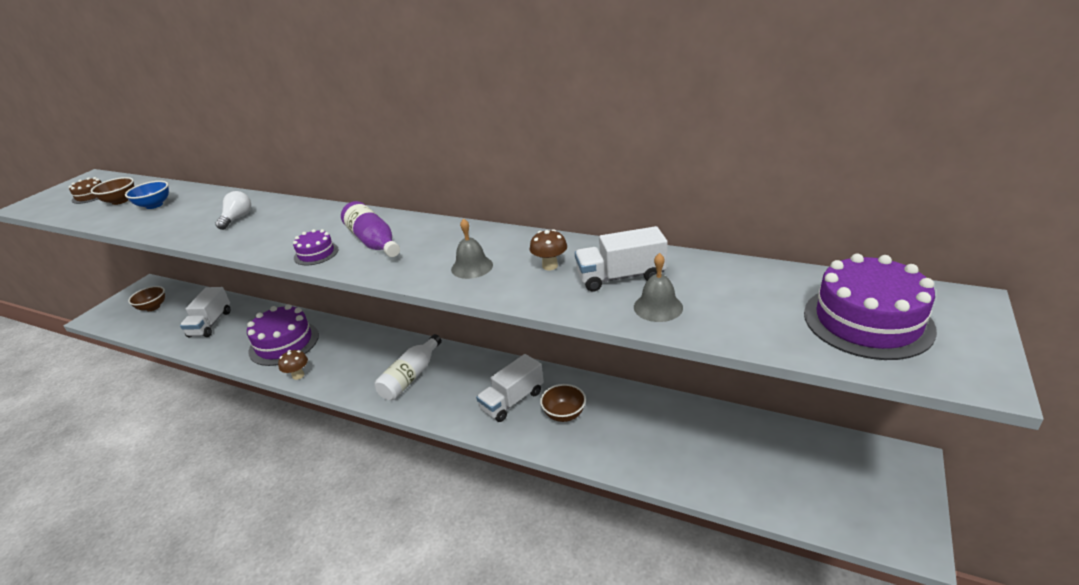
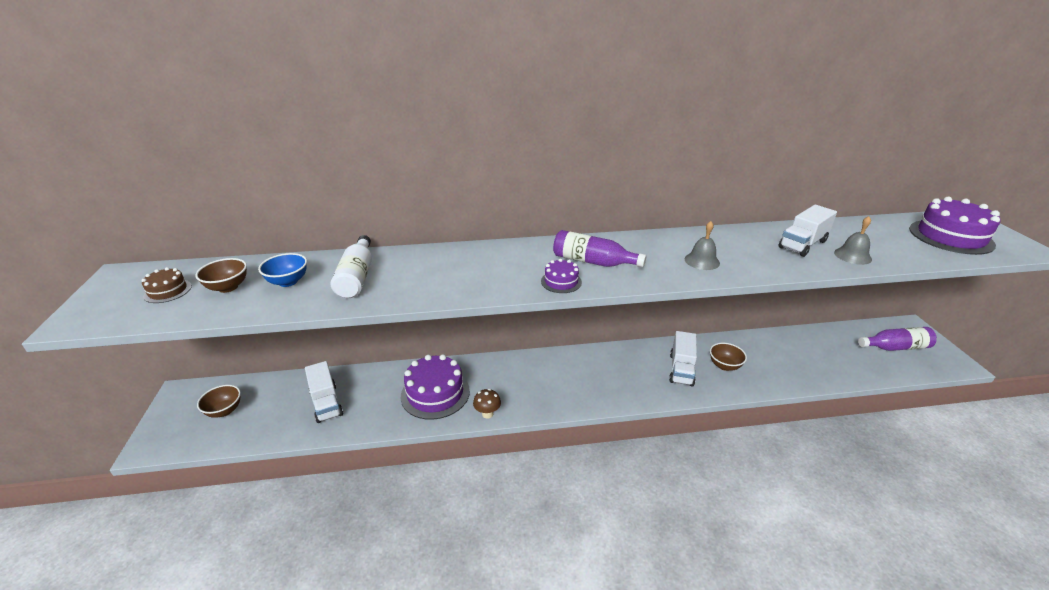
camera: 35 degrees left, 0 degrees up
(237, 218) = (420, 272): white light bulb -> none
(411, 376) = (586, 380): white bottle -> white bottle (357, 277)
(550, 266) = (750, 248): brown mushroom -> none
(833, 479) = (895, 347): none -> purple bottle

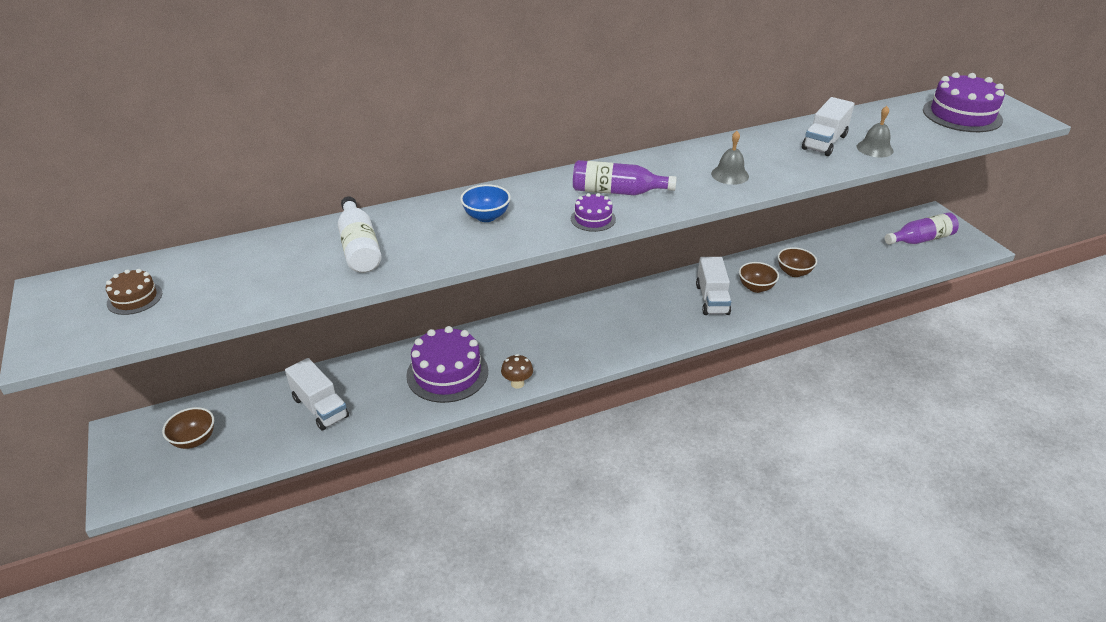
camera: 15 degrees left, 5 degrees up
(228, 287) = (209, 282): brown bowl -> brown bowl (794, 272)
(288, 282) = (279, 265): blue bowl -> blue bowl (486, 216)

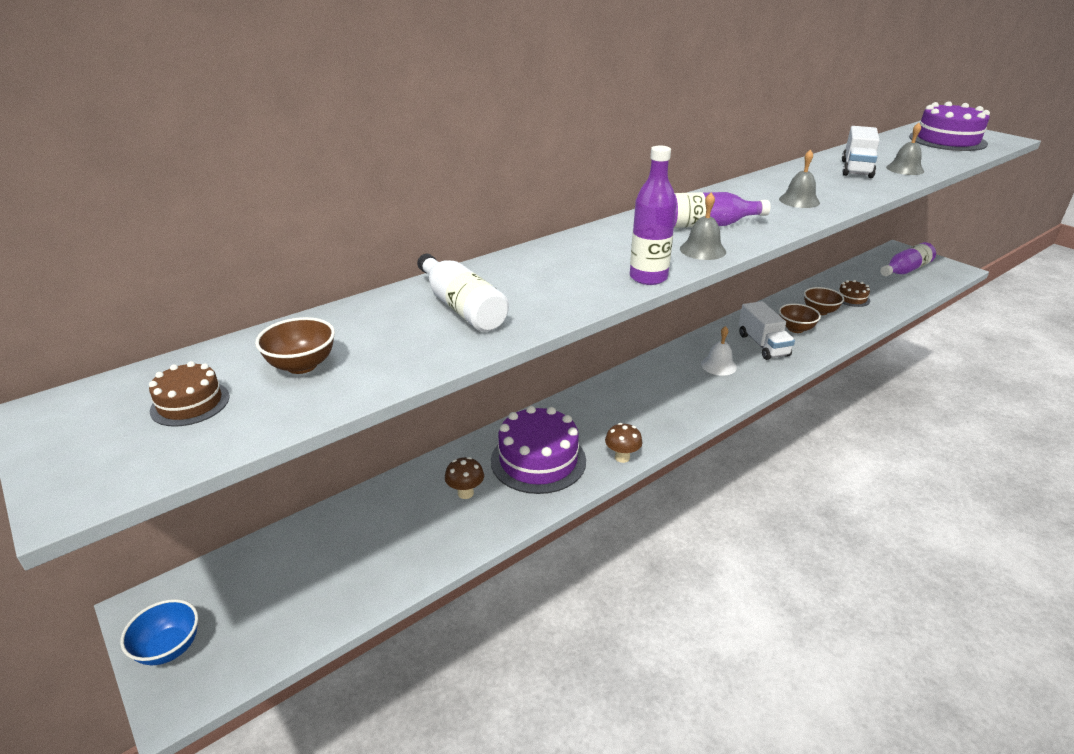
camera: 15 degrees left, 5 degrees down
(194, 440) = (258, 598): brown bowl -> brown bowl (302, 365)
(320, 407) = (407, 526): white truck -> none
(376, 390) = (465, 493): none -> brown mushroom
(486, 216) = (586, 261): blue bowl -> blue bowl (169, 648)
(524, 240) = (648, 278): none -> purple bottle
(593, 219) = (702, 250): purple cake -> grey bell
(656, 313) = (718, 365): none -> white bell
(837, 263) = (852, 298): none -> brown cake

